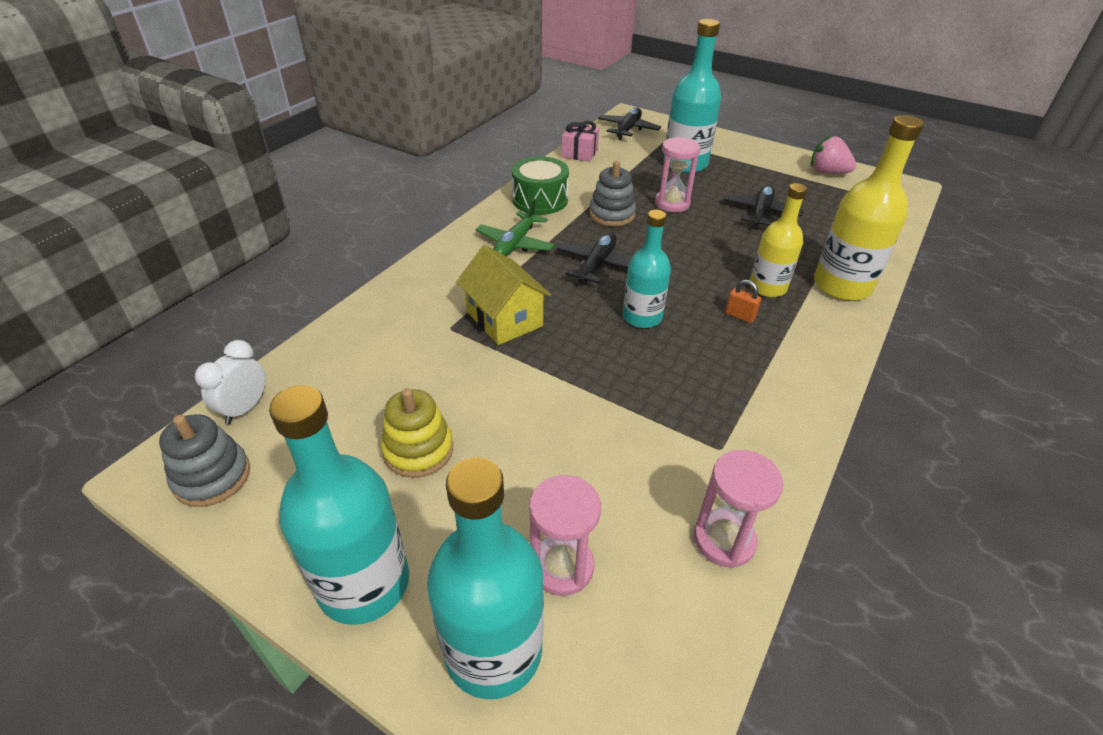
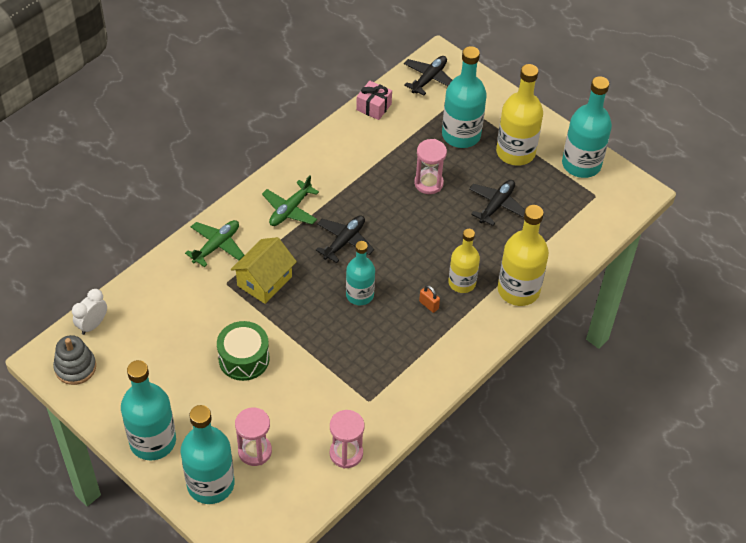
camera: 10 degrees right, 10 degrees up
(418, 450) = (191, 370): yellow stacking toy -> none
(427, 289) = (216, 246): none -> green plane
(504, 319) = (264, 281): yellow house -> yellow house turned 60 degrees clockwise
(540, 200) = (322, 163): green drum -> green drum (244, 359)
(612, 214) = (375, 188): grey stacking toy -> none
(751, 171) = (515, 152): none -> yellow bottle
(827, 172) = (581, 164): pink strawberry -> turquoise bottle

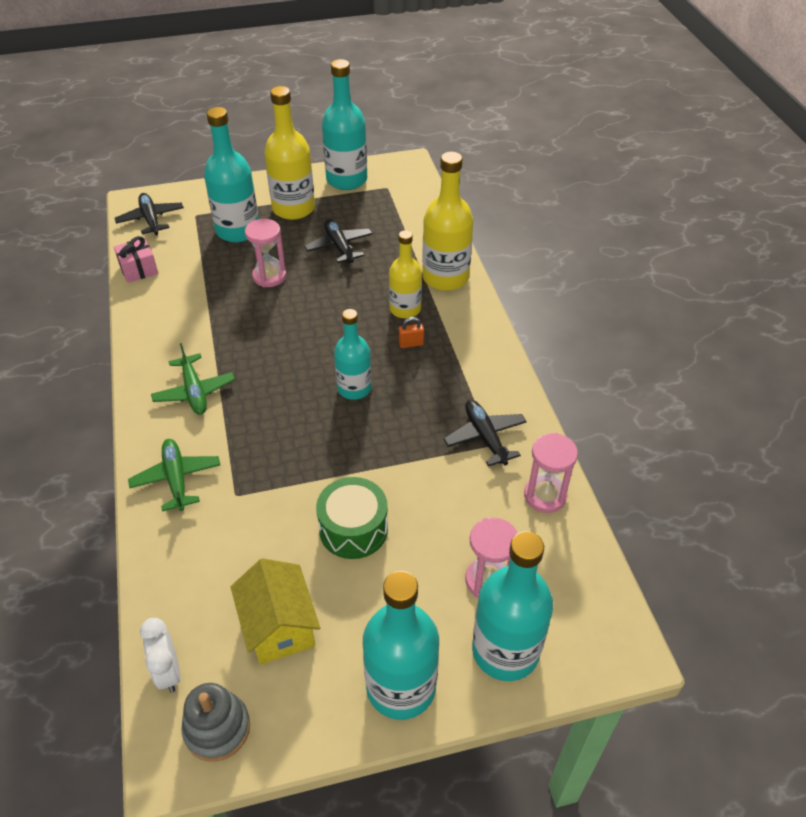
camera: 55 degrees left, 5 degrees down
(264, 281) = (265, 458): yellow house -> yellow house (279, 626)
(344, 241) = (277, 368): black plane -> black plane (485, 437)

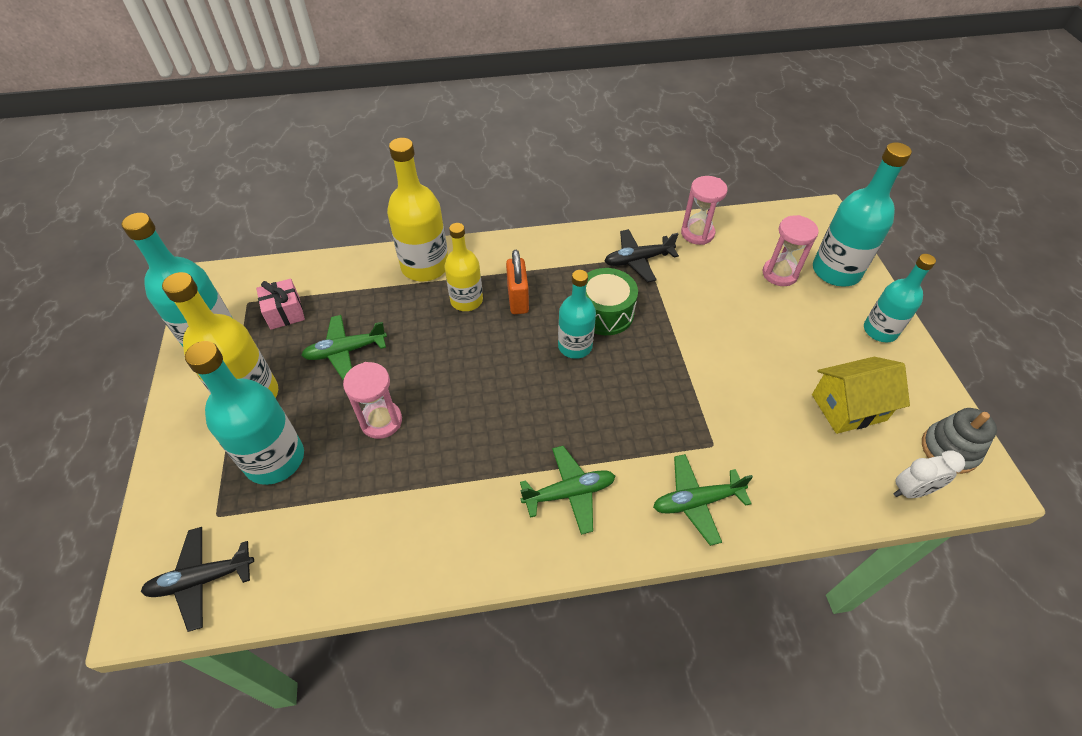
camera: 85 degrees left, 5 degrees up
(138, 269) = (321, 584): pink gift -> pink gift (285, 312)
(339, 246) = (345, 351): black plane -> green plane
(353, 529) = (742, 353): green drum -> green drum (605, 313)
(401, 687) = (880, 330): turquoise bottle -> turquoise bottle, size x0.65
(411, 344) = (518, 299): orange padlock -> orange padlock, size x1.73

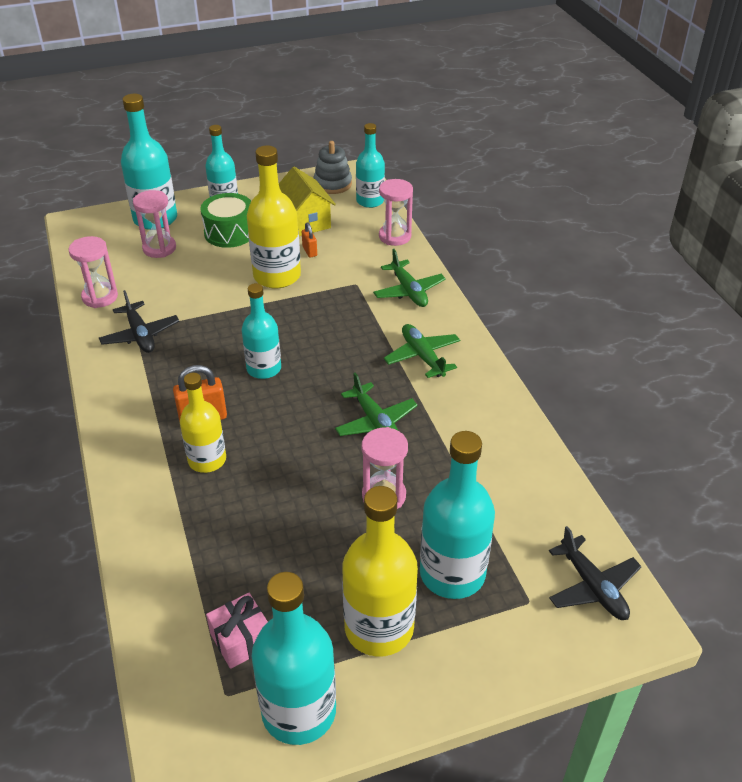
camera: 100 degrees left, 10 degrees down
(345, 351) = (297, 553): green plane -> green plane (375, 422)
(425, 266) = (150, 510): yellow bottle -> yellow bottle (277, 276)
(605, 313) = (217, 352): green drum -> green drum (229, 232)
(781, 405) = (309, 251): none -> orange padlock
(822, 507) = (395, 236): none -> pink hourglass
(911, 490) = (370, 201): white clock -> turquoise bottle

